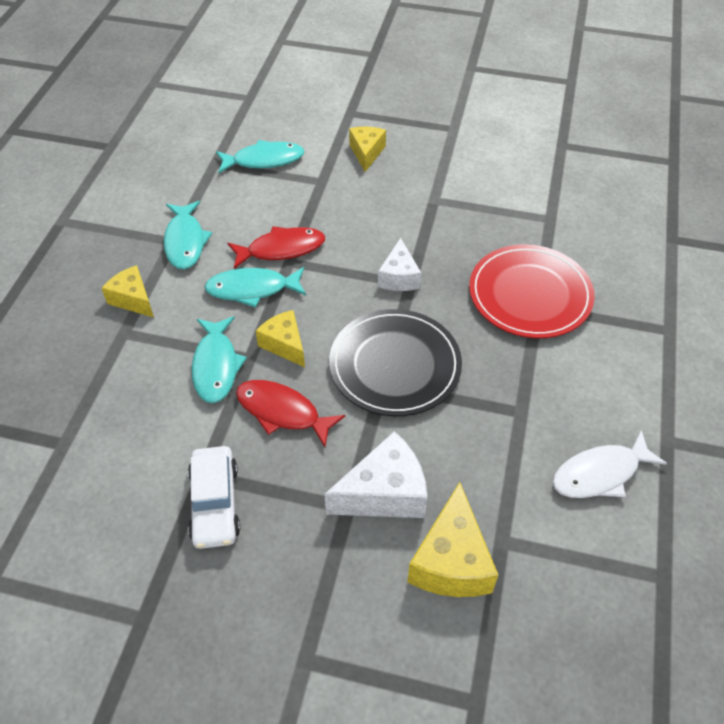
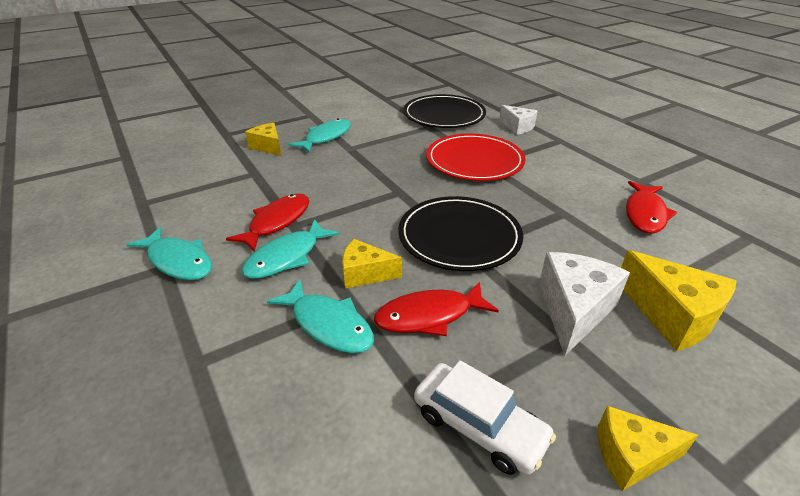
camera: 45 degrees left, 15 degrees down
(133, 299) = (173, 330): yellow cheese -> yellow cheese (631, 456)
(264, 160) = (188, 182): turquoise fish -> turquoise fish (326, 137)
(399, 277) = (387, 192): white cheese -> white cheese (517, 127)
(591, 210) = (444, 115): none -> black plate
(600, 473) = (645, 214): white fish -> red fish

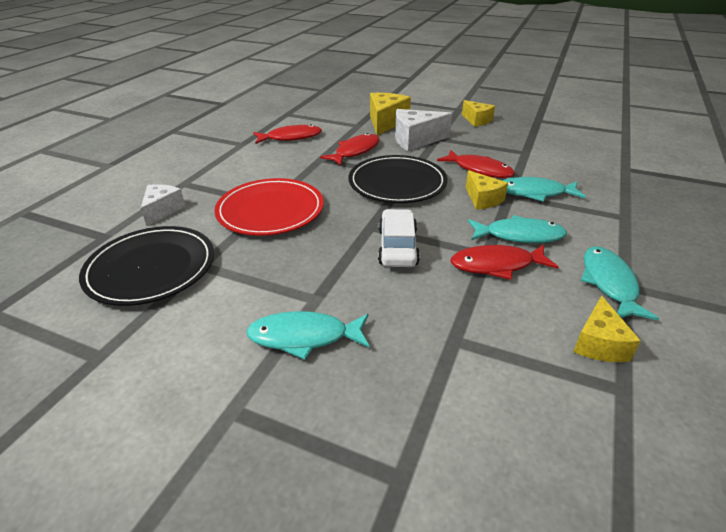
camera: 125 degrees left, 0 degrees up
(268, 147) = (385, 379): yellow cheese -> yellow cheese (599, 343)
(328, 324) = (535, 193): turquoise fish -> turquoise fish turned 90 degrees counterclockwise
(479, 426) = (514, 143): white car -> white car (397, 247)
(568, 242) = (355, 151): none -> red fish

